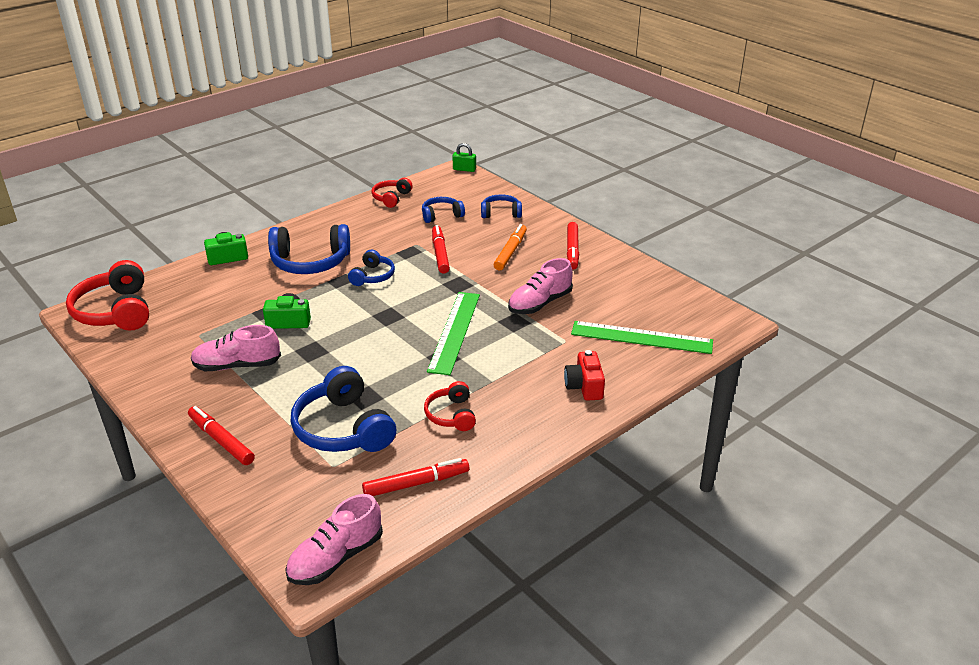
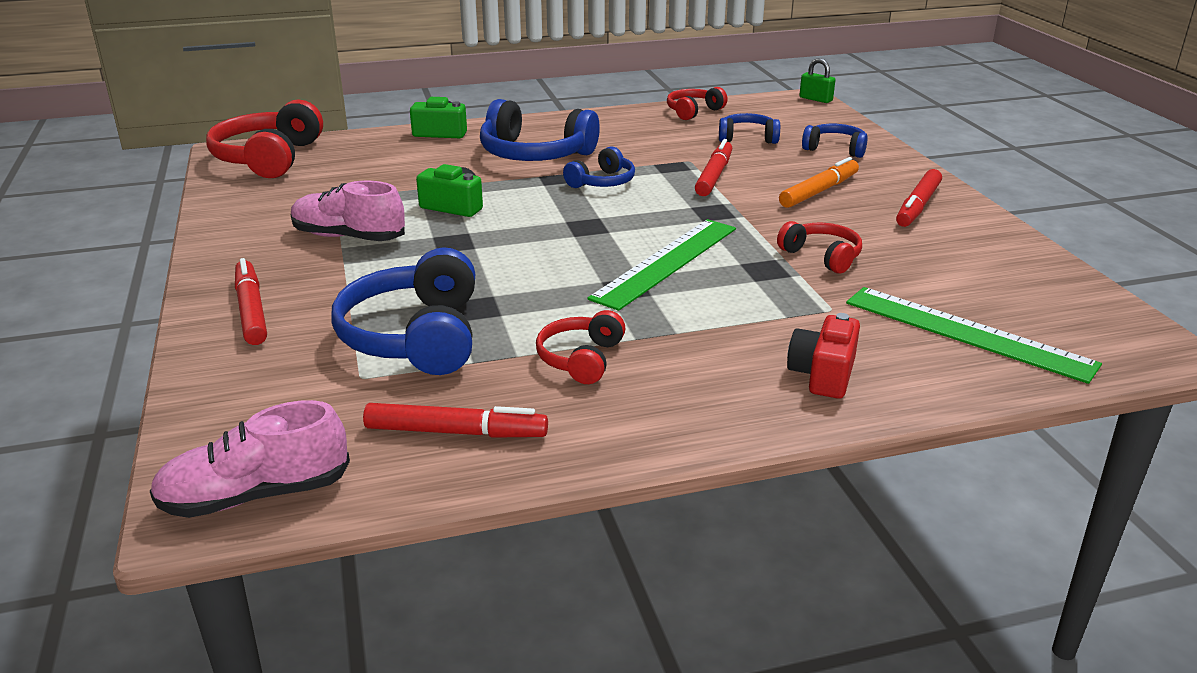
camera: 25 degrees right, 5 degrees down
(540, 303) = (822, 256): pink shoe -> red headphones

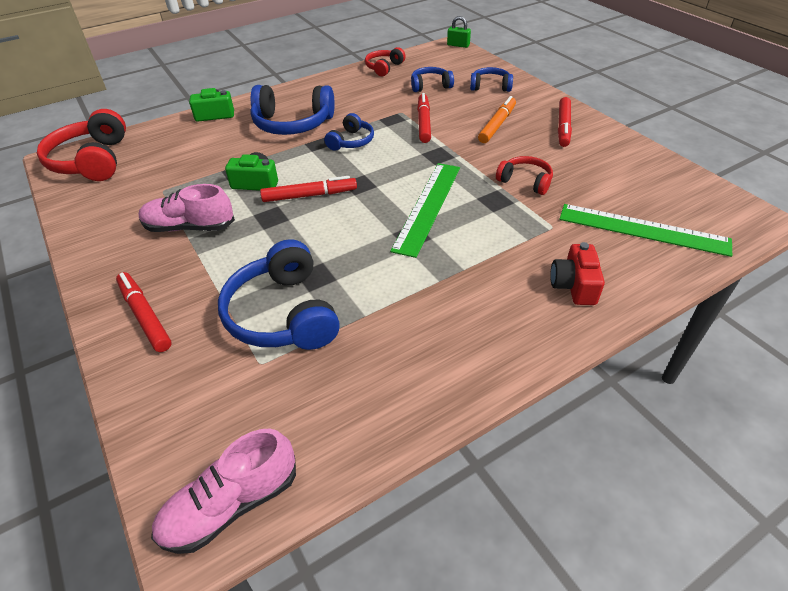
camera: 15 degrees left, 15 degrees up
(456, 432) = (354, 400): red marker -> red marker (309, 195)
(581, 359) = (411, 308): red headphones -> none

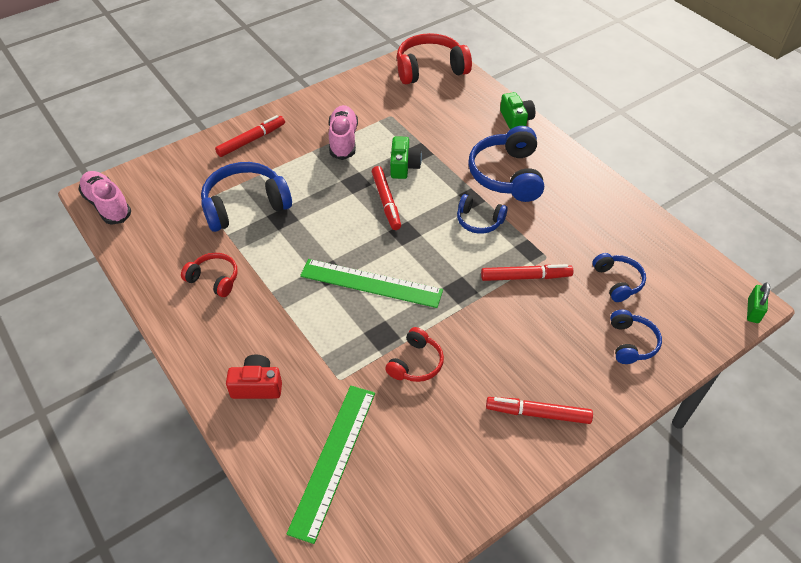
camera: 85 degrees right, 5 degrees up
(384, 68) = (655, 236): red headphones -> red headphones (214, 279)
(497, 125) = (532, 345): orange marker -> none

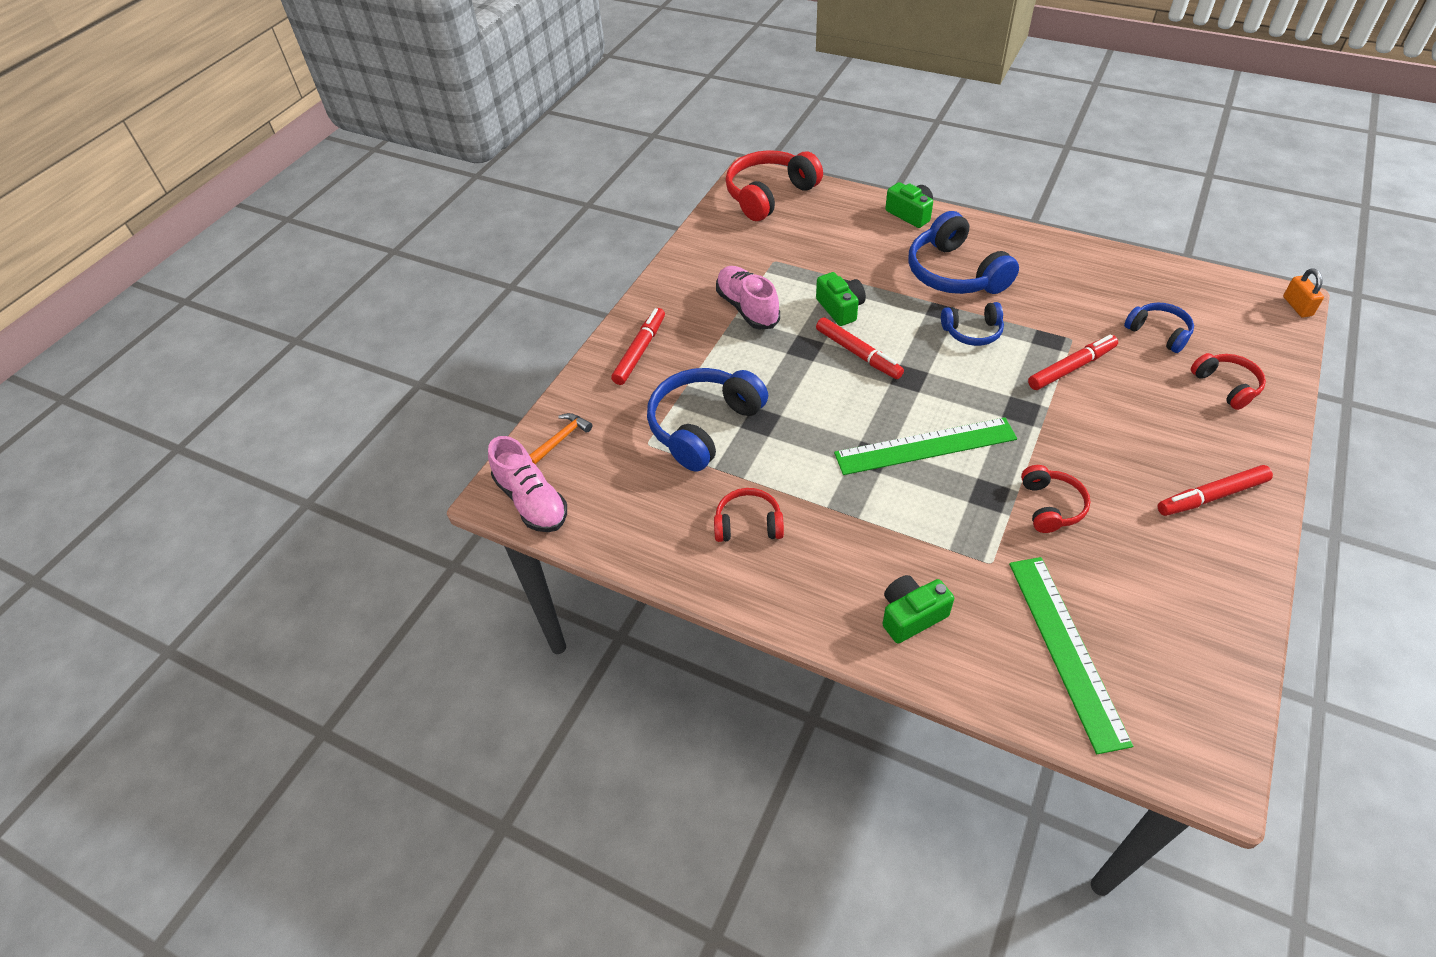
camera: 25 degrees left, 0 degrees up
(107, 205) = (532, 501): pink shoe -> pink shoe turned 150 degrees counterclockwise
(157, 175) = (561, 439): none -> orange hammer
(257, 386) = (911, 615): red camera -> green camera
(631, 343) = (1226, 386): blue headphones -> red headphones
(753, 311) = (1297, 306): green padlock -> orange padlock

